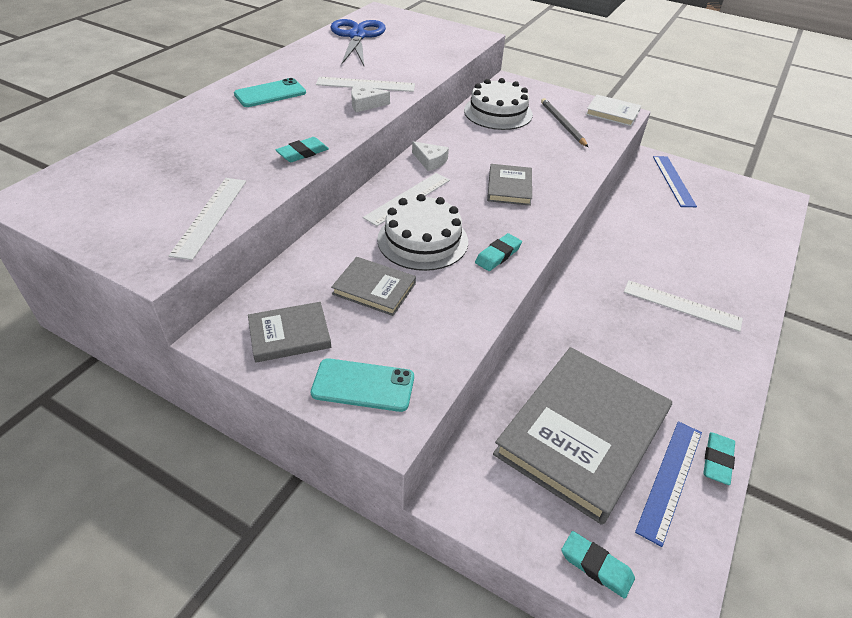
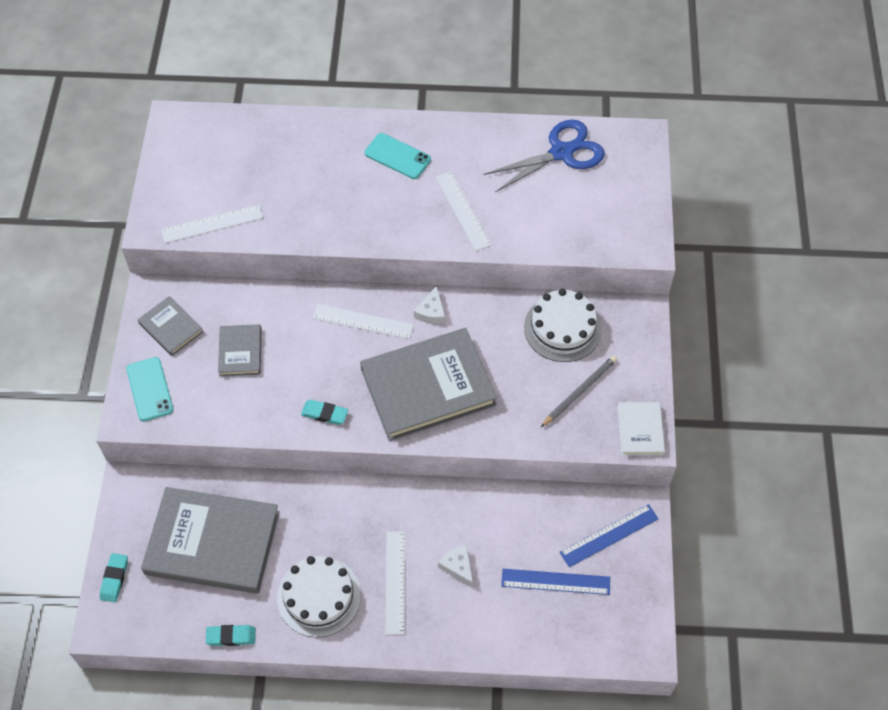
camera: 65 degrees right, 15 degrees up
(303, 153) = (321, 229): turquoise eraser -> none
(365, 104) = (426, 228): white cheese -> white cheese (458, 566)
(422, 240) = (313, 356): white cake -> white cake (319, 596)
(509, 187) = (428, 387): grey book -> grey book, size x2.08
(670, 479) = (199, 608): blue ruler -> blue ruler (555, 582)

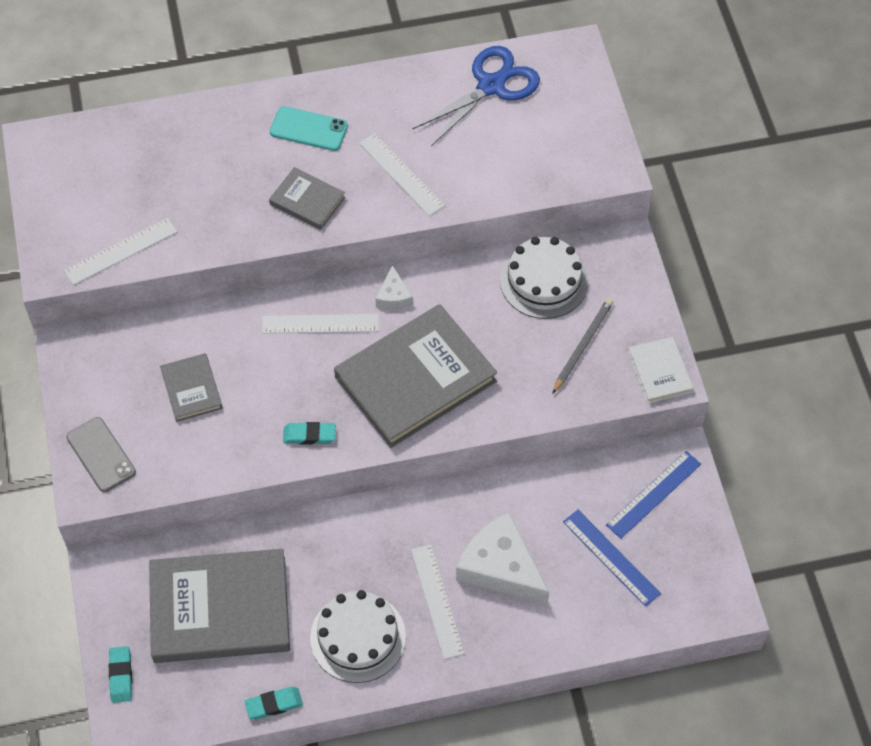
camera: 15 degrees left, 0 degrees up
(149, 389) = (101, 455): turquoise phone -> grey phone
(171, 327) = (102, 380): grey book -> grey book (307, 201)
(458, 566) = (500, 567): white cheese -> white cheese, size x2.07
(555, 582) = (611, 557): blue ruler -> blue ruler turned 60 degrees clockwise

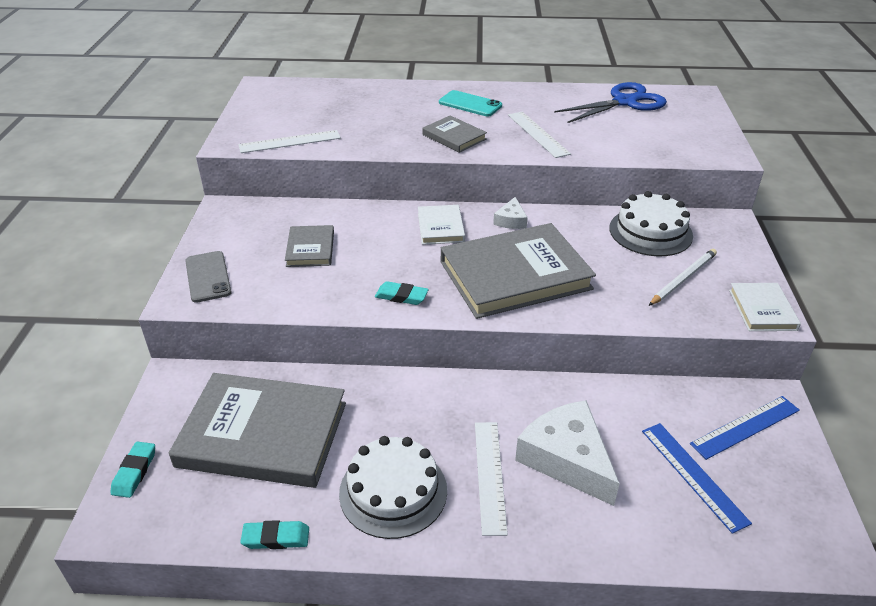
camera: 15 degrees right, 20 degrees down
(320, 324) = (440, 227): white ruler -> white book
(582, 345) = (683, 279): grey pencil -> white pencil

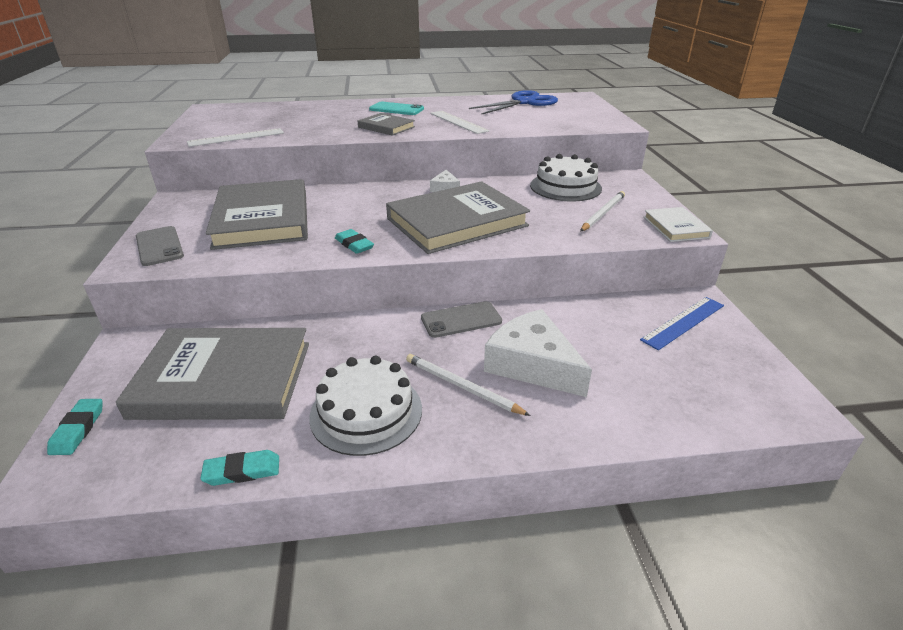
camera: 10 degrees left, 5 degrees down
(310, 249) = (262, 219): grey book -> grey book, size x2.08
(401, 296) = (354, 244): turquoise eraser -> turquoise eraser turned 45 degrees clockwise
(440, 227) = (383, 197): white book -> none
(490, 475) = (462, 386): white ruler -> white pencil
(503, 392) = (461, 320): none -> grey phone
(693, 475) = (651, 363): blue ruler -> none

